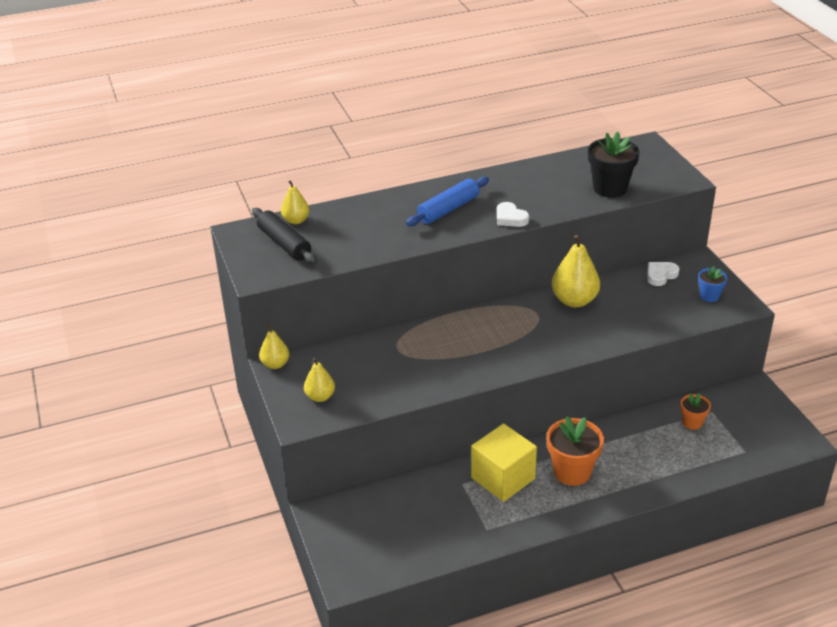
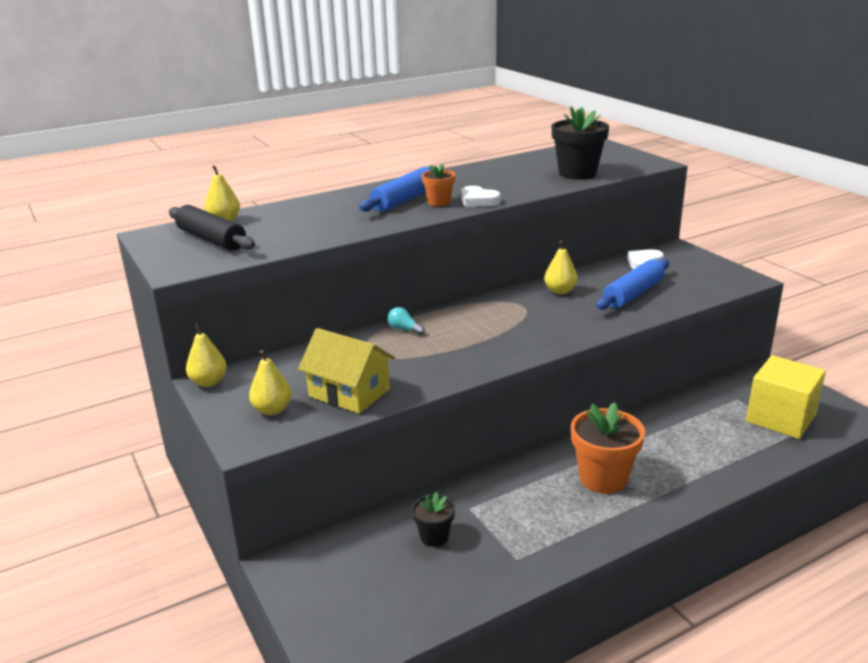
camera: 10 degrees left, 10 degrees down
(379, 388) = (349, 393): none -> yellow house
(430, 503) = (434, 537): none -> black flower pot
(433, 328) = (404, 329): none -> turquoise light bulb
(503, 478) = (519, 496): yellow cube -> yellow cube (780, 418)
(574, 300) = (560, 291): yellow pear -> yellow pear, size x0.59
(636, 311) = (633, 294): none -> blue rolling pin
(692, 422) = (720, 412): orange flower pot -> orange flower pot (439, 202)
(709, 296) = (705, 275): blue flower pot -> none

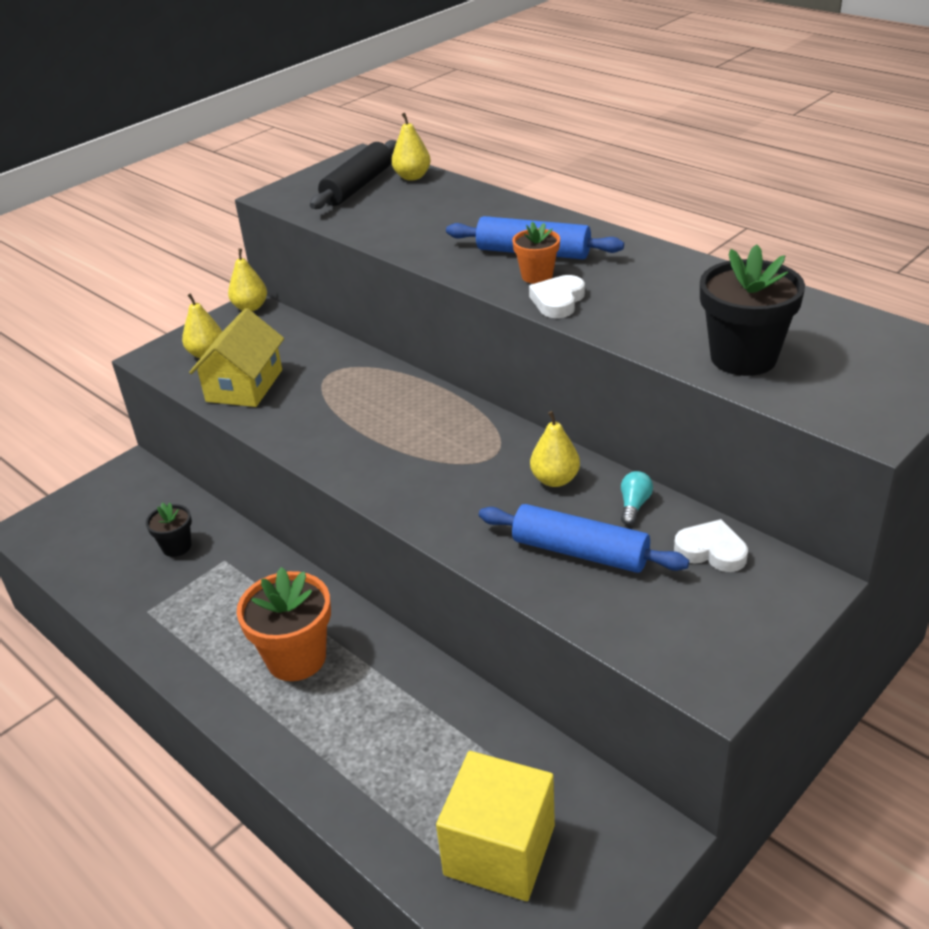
camera: 75 degrees right, 10 degrees up
(404, 329) = (392, 383): turquoise light bulb -> turquoise light bulb (634, 505)

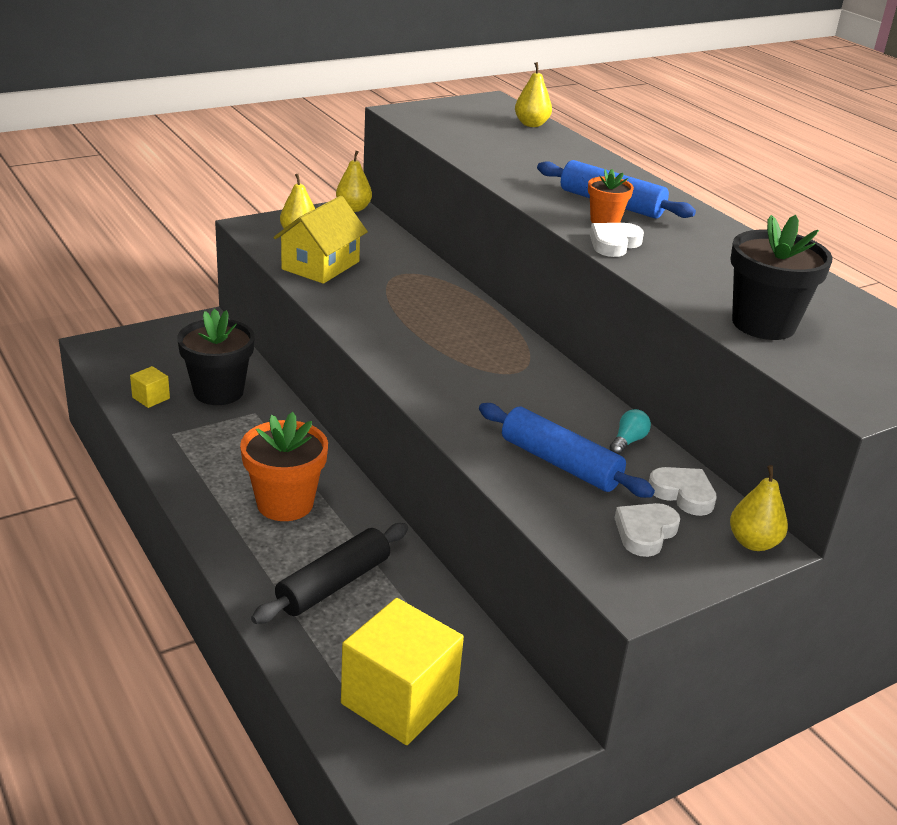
camera: 10 degrees right, 5 degrees down
(108, 575) = (151, 398): none -> yellow cube
(177, 546) = (218, 392): black flower pot -> black flower pot, size x1.81
(358, 186) = (478, 121): black rolling pin -> black rolling pin (334, 584)
(555, 479) = (564, 403): yellow pear -> yellow pear (753, 542)
(694, 608) = (645, 532): none -> white heart

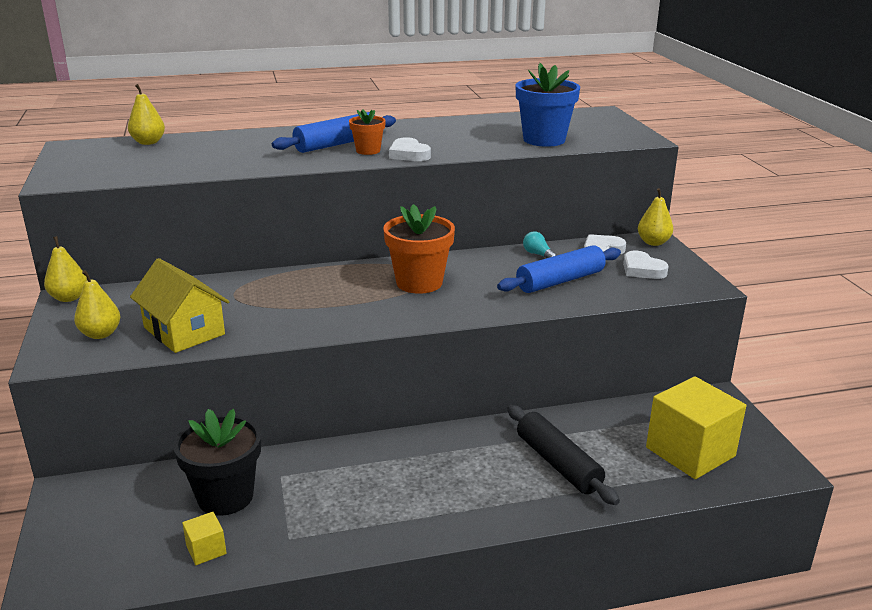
camera: 70 degrees left, 5 degrees down
(285, 503) = (440, 475): orange flower pot -> orange flower pot (419, 283)
(763, 324) = (544, 140): black flower pot -> blue flower pot

